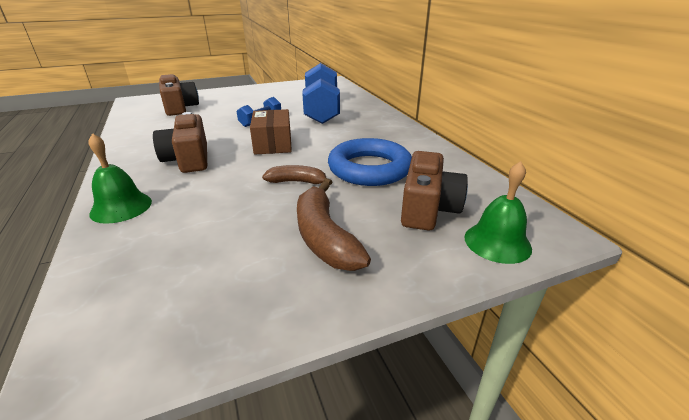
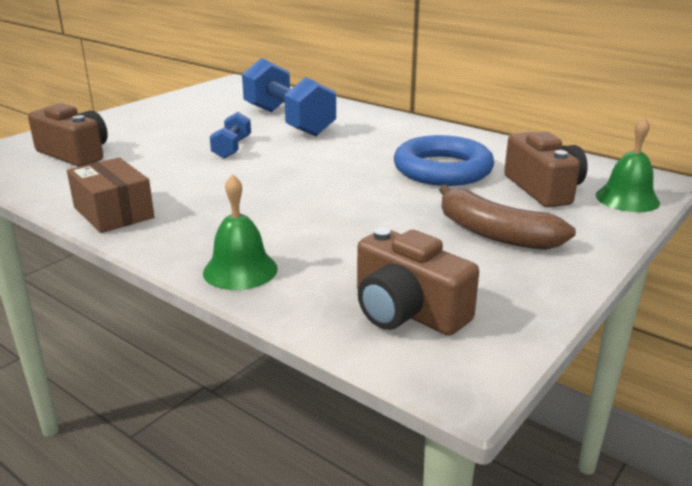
camera: 30 degrees left, 5 degrees down
(188, 159) = (222, 207): brown camera -> brown camera (407, 311)
(273, 144) = (296, 169): brown box -> brown box (113, 213)
(297, 182) = (392, 198): brown banana -> none

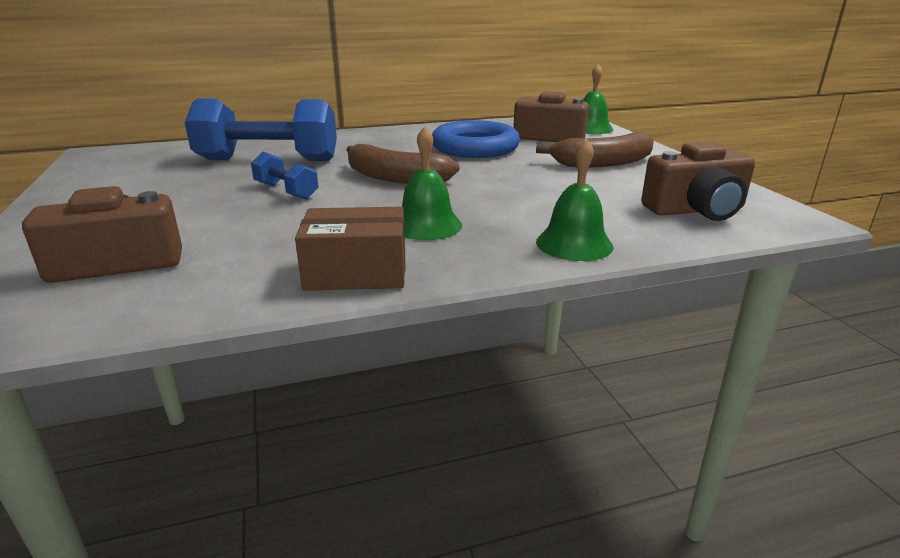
camera: 55 degrees left, 0 degrees up
(218, 208) = (426, 225): none -> green bell
(308, 168) = (395, 178): none -> brown banana

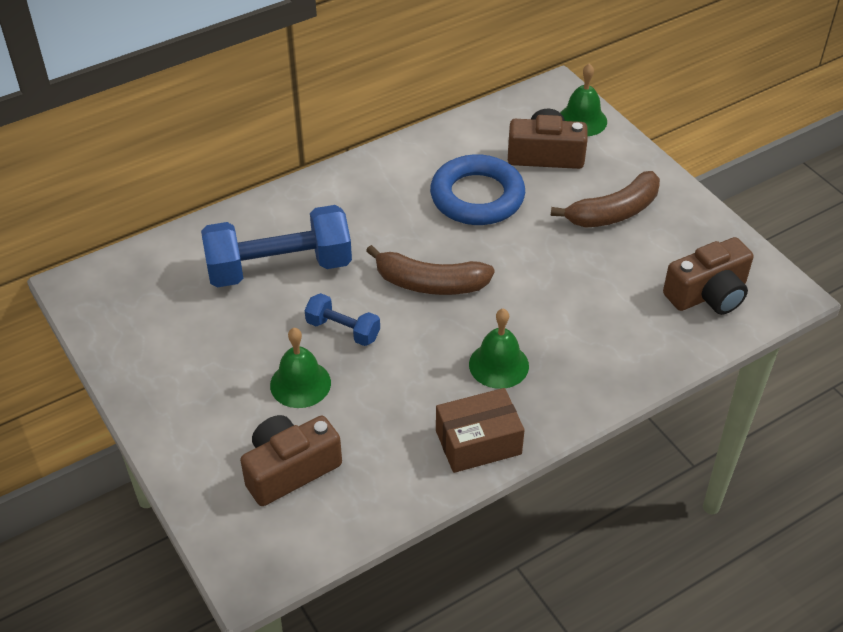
camera: 15 degrees left, 20 degrees up
(574, 244) = (623, 369): green bell -> green bell (300, 384)

